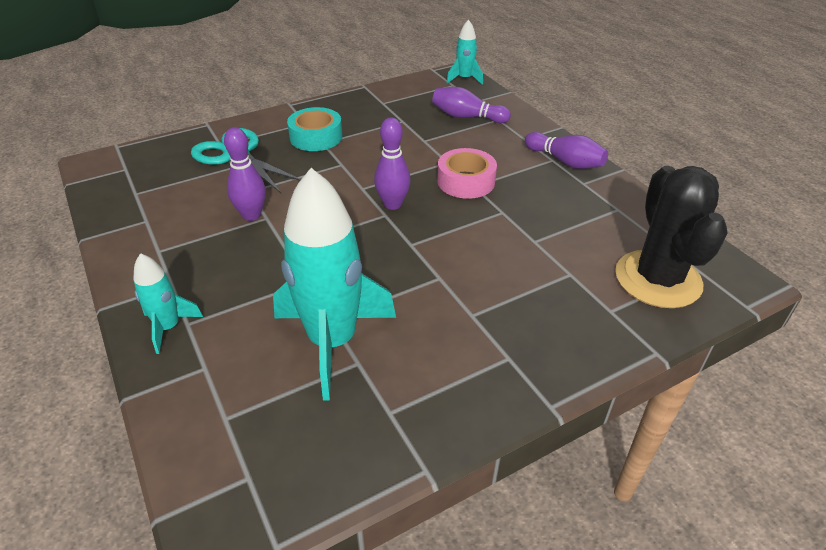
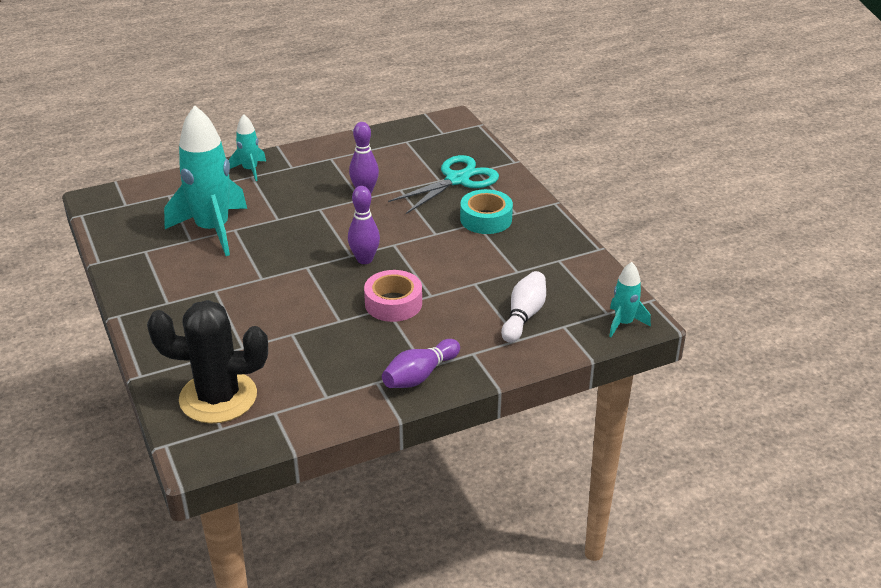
camera: 95 degrees right, 5 degrees down
(467, 117) = (523, 316): purple bowling pin -> white bowling pin

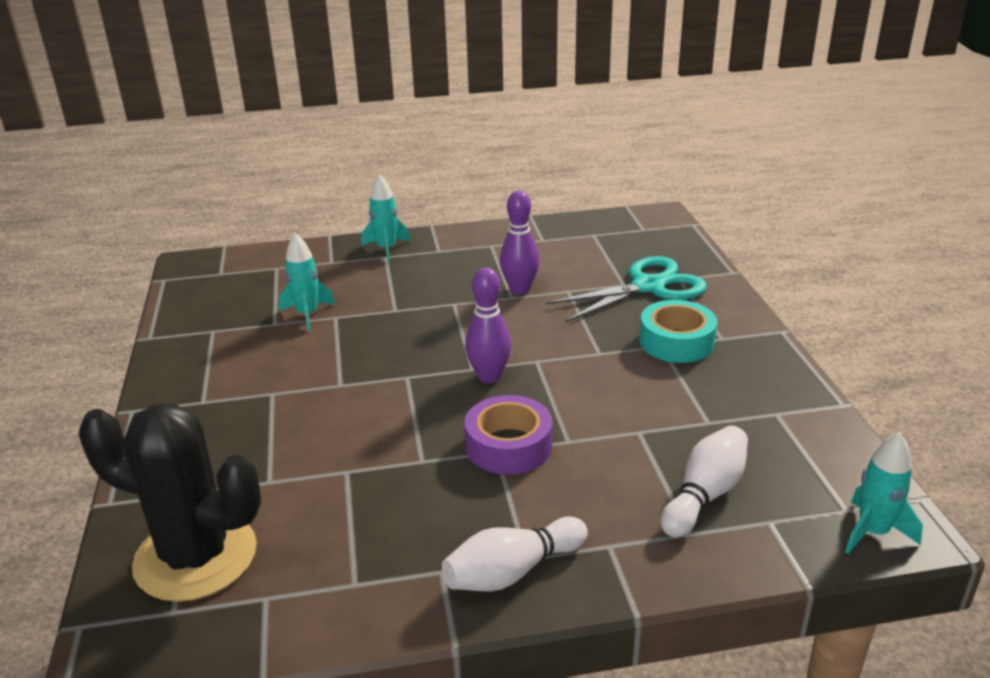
camera: 15 degrees right, 5 degrees down
(212, 230) = (307, 314): turquoise rocket -> turquoise rocket, size x0.49
(393, 303) = (508, 446): pink tape -> purple tape
(420, 375) = (512, 571): purple bowling pin -> white bowling pin

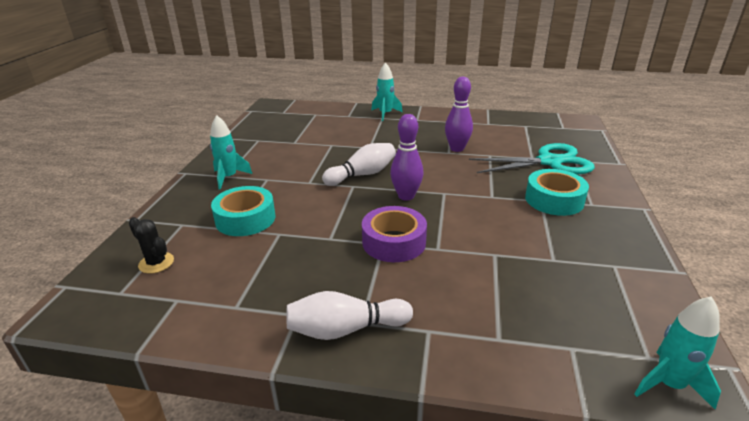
camera: 20 degrees right, 0 degrees up
(195, 557) = (156, 263): black cactus -> black cactus, size x0.41
(282, 461) = (245, 219): none -> turquoise tape
(307, 314) = (316, 141): turquoise rocket -> turquoise rocket (229, 178)
(705, 495) = (525, 312): white bowling pin -> white bowling pin (362, 175)

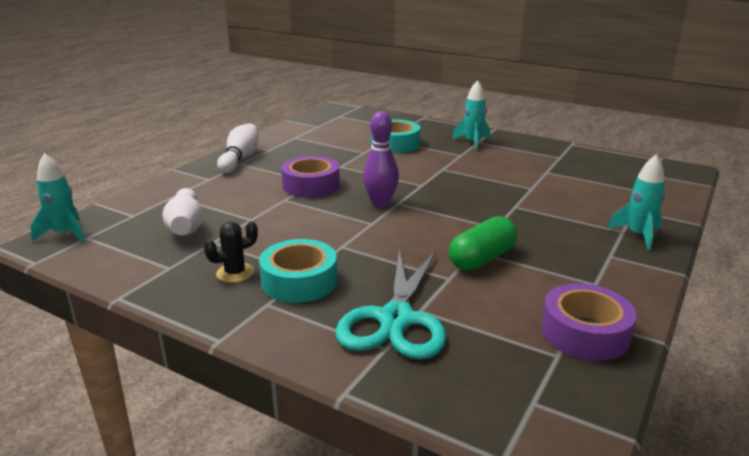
camera: 110 degrees right, 5 degrees down
(156, 263) = (361, 122): black cactus -> black cactus (235, 273)
(362, 175) = (442, 192): white bowling pin -> white bowling pin (186, 226)
(457, 149) = (482, 259): purple bowling pin -> green capsule
(500, 121) = (585, 333): none -> purple tape

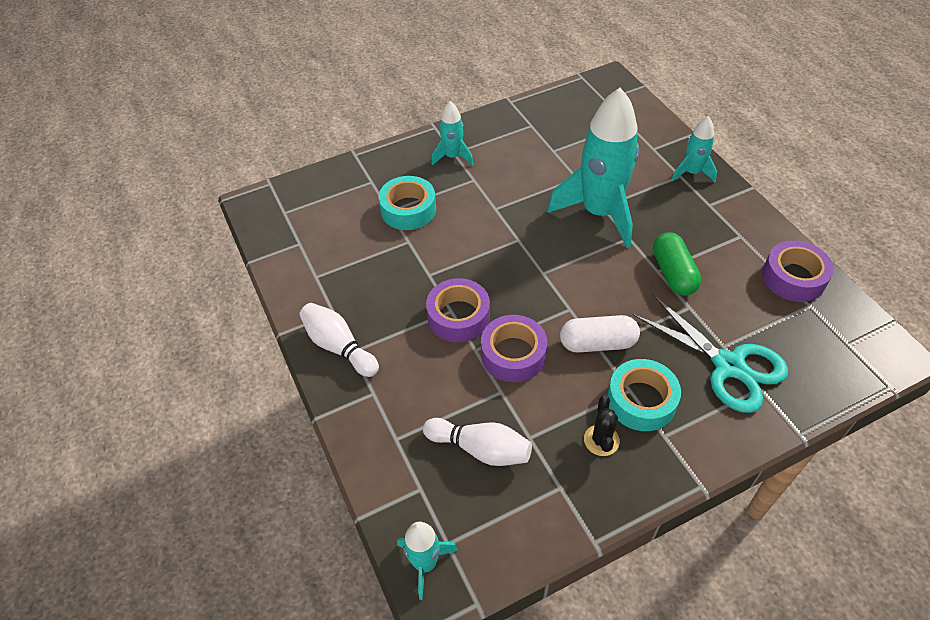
camera: 55 degrees left, 25 degrees up
(294, 213) = (513, 354): none -> purple tape
(346, 244) = (597, 343): none -> white capsule
(380, 203) = (536, 285): purple bowling pin -> none
(505, 207) = (599, 213): none -> turquoise rocket

